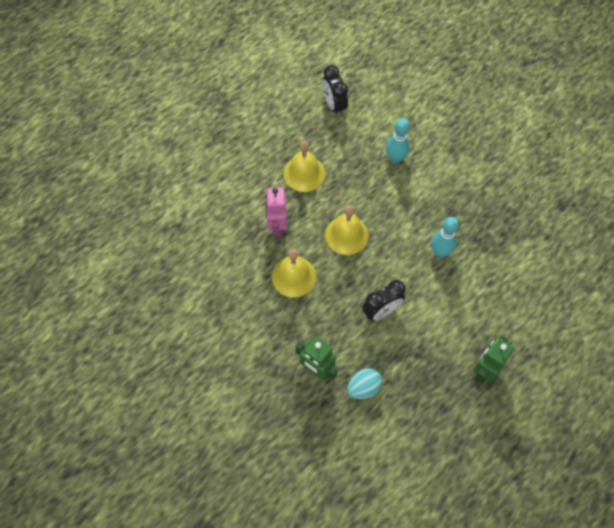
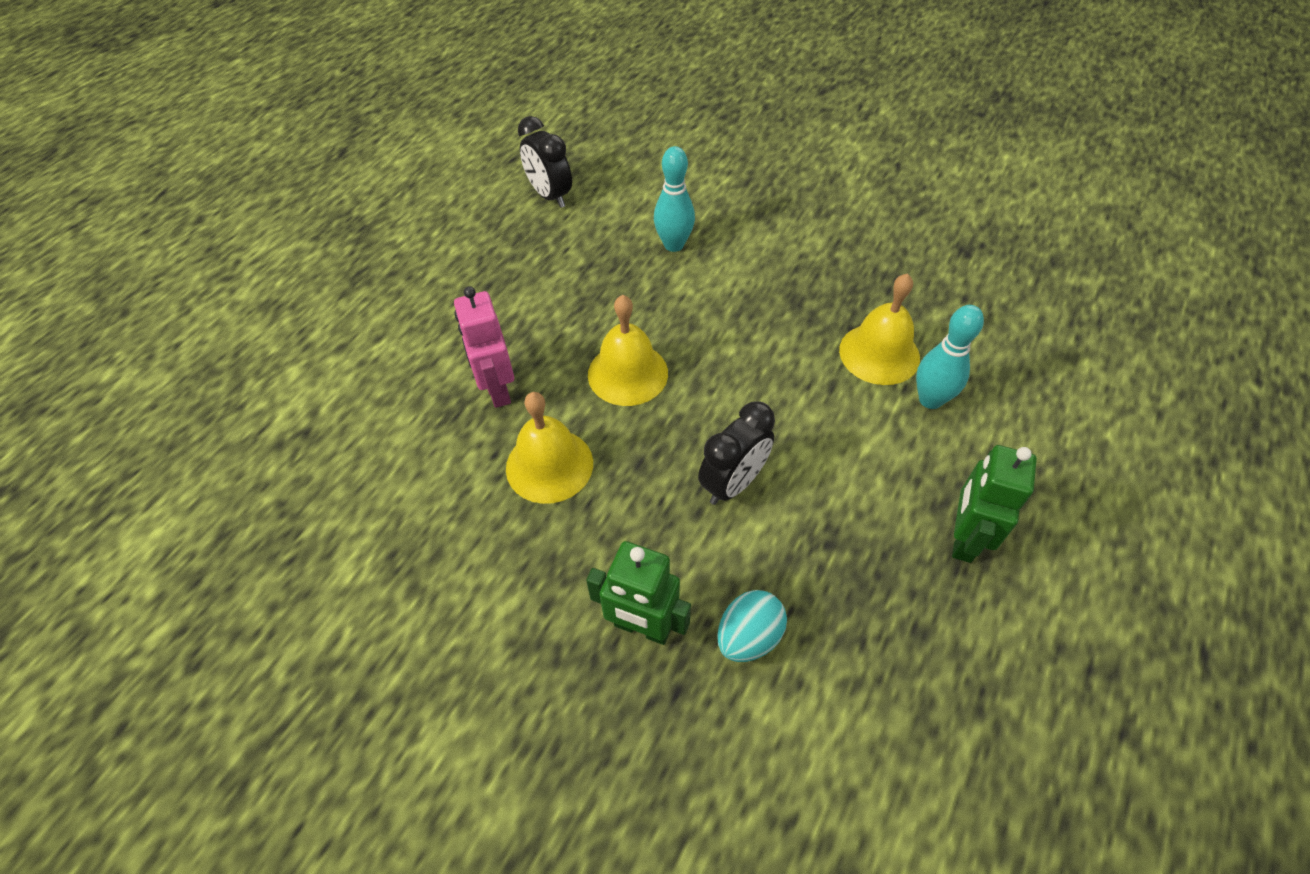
camera: 15 degrees left, 10 degrees down
(304, 173) = (525, 298): yellow bell -> yellow bell (879, 353)
(440, 252) = (800, 361): turquoise bowling pin -> turquoise bowling pin (930, 399)

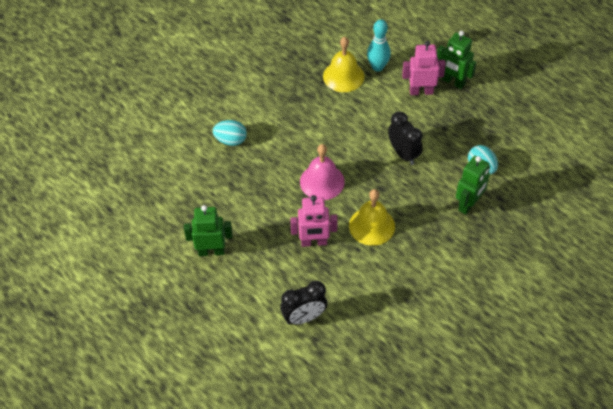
camera: 75 degrees left, 0 degrees up
(459, 272) = (211, 251): none -> green robot
(550, 196) = (158, 194): black clock -> black clock (304, 317)
(627, 373) = (322, 181): yellow bell -> pink bell
(674, 245) = (231, 140): turquoise bowling pin -> turquoise egg
(906, 483) = (421, 91): none -> pink robot

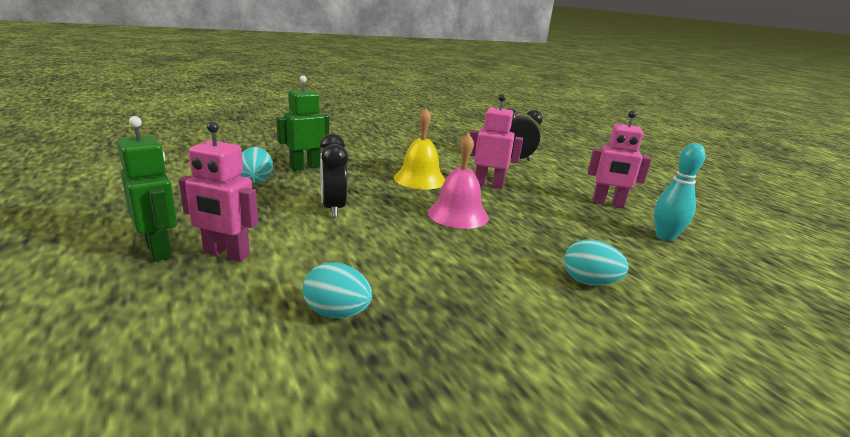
camera: 165 degrees left, 30 degrees down
(211, 251) = (607, 203): green robot -> pink robot
(343, 76) = (337, 313): yellow bell -> turquoise egg
(377, 67) = (255, 308): turquoise bowling pin -> turquoise bowling pin (665, 237)

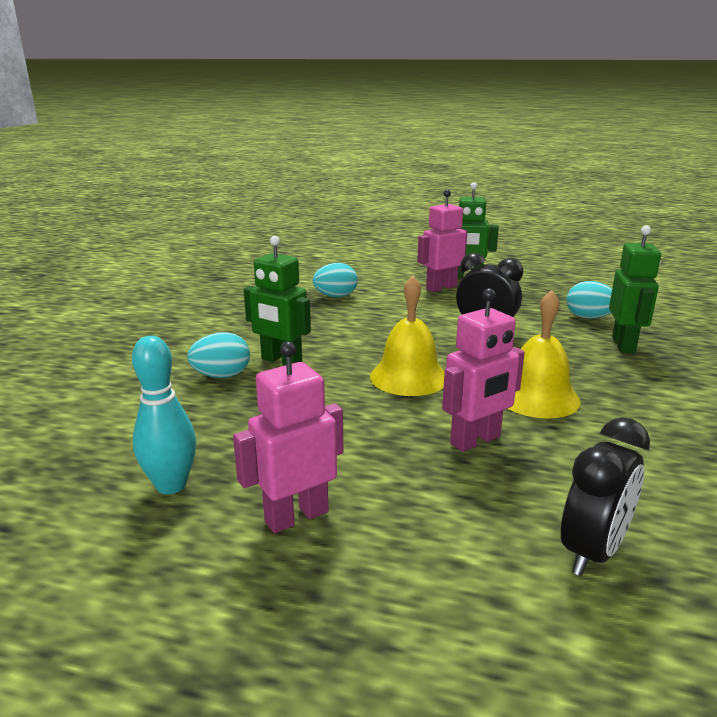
camera: 135 degrees right, 0 degrees up
(458, 214) = (409, 377): pink bell -> yellow bell
(524, 268) = (281, 361): none -> green robot

